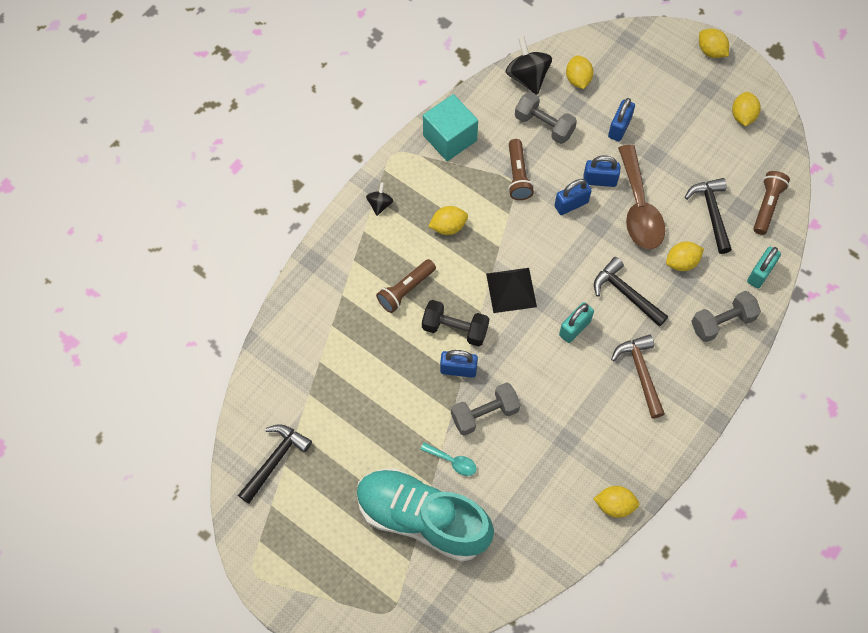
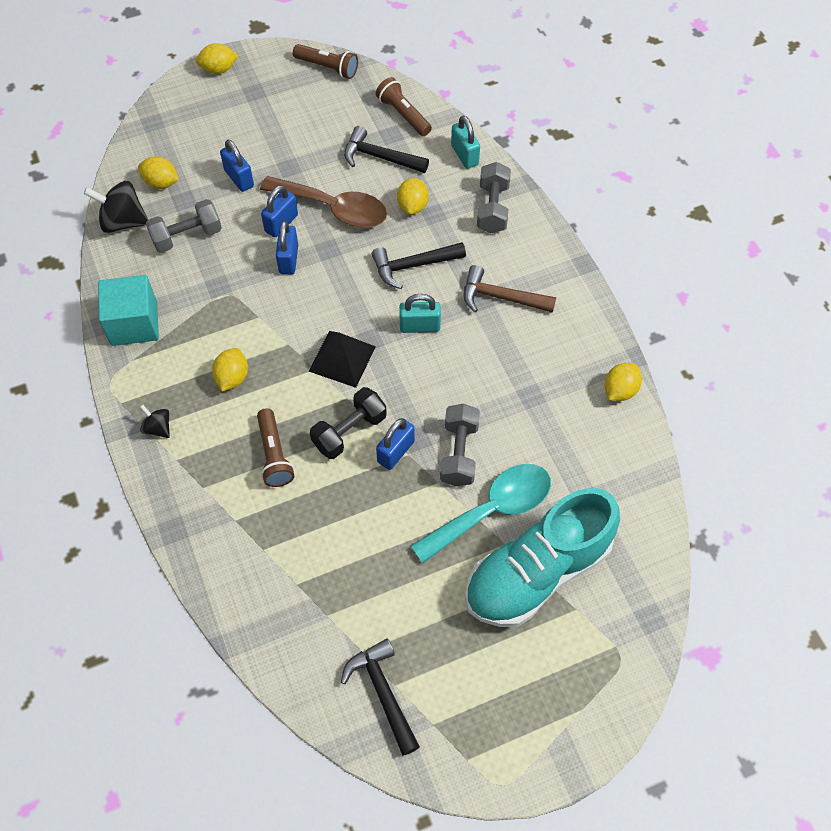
camera: 60 degrees left, 5 degrees down
(452, 461) = (492, 510): turquoise spoon -> turquoise spoon, size x2.19
(518, 176) = (223, 287): brown flashlight -> brown flashlight (328, 68)
(574, 328) = (419, 326): turquoise padlock -> turquoise padlock turned 75 degrees counterclockwise
(743, 116) = (302, 83): yellow lemon -> none

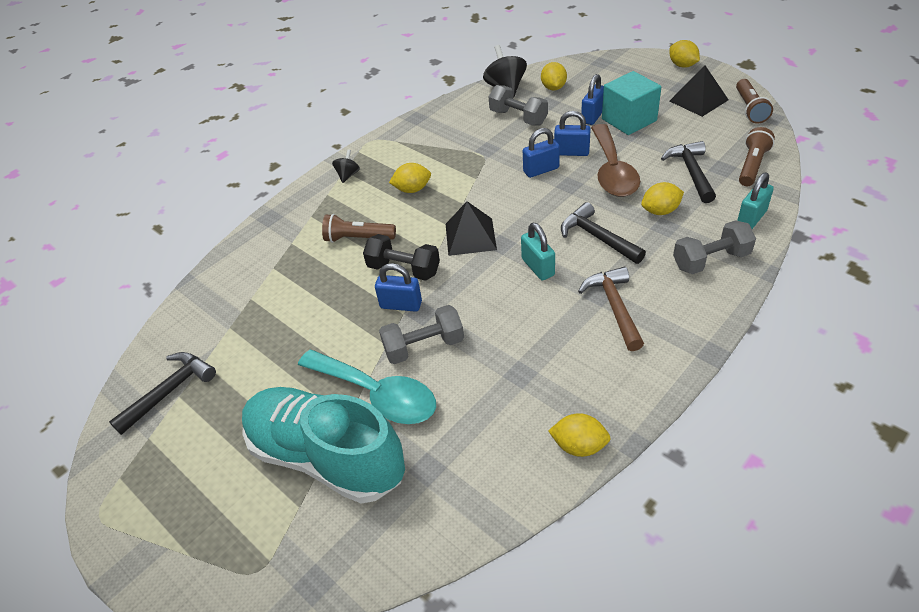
camera: 70 degrees right, 15 degrees down
(134, 323) = (426, 129): turquoise cube -> turquoise cube (629, 120)
(274, 455) = (358, 238): brown flashlight -> brown flashlight turned 45 degrees clockwise
(284, 92) = (698, 100): none -> black pyramid

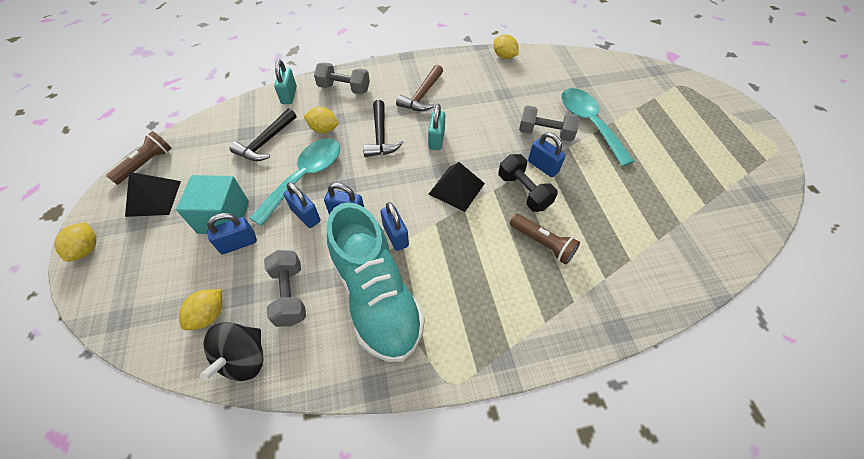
camera: 150 degrees left, 10 degrees up
(170, 391) = (733, 197): black hammer -> none
(327, 457) = (632, 110): turquoise shoe -> turquoise shoe (376, 297)
(348, 175) = (509, 337): black spinning top -> none
(412, 189) = (462, 268): yellow lemon -> none
(485, 179) = (395, 236): none -> blue padlock
(612, 171) = (305, 177): brown spoon -> turquoise spoon
(751, 218) = (289, 95): turquoise padlock -> turquoise padlock turned 75 degrees counterclockwise
(752, 165) = (230, 123): brown flashlight -> none

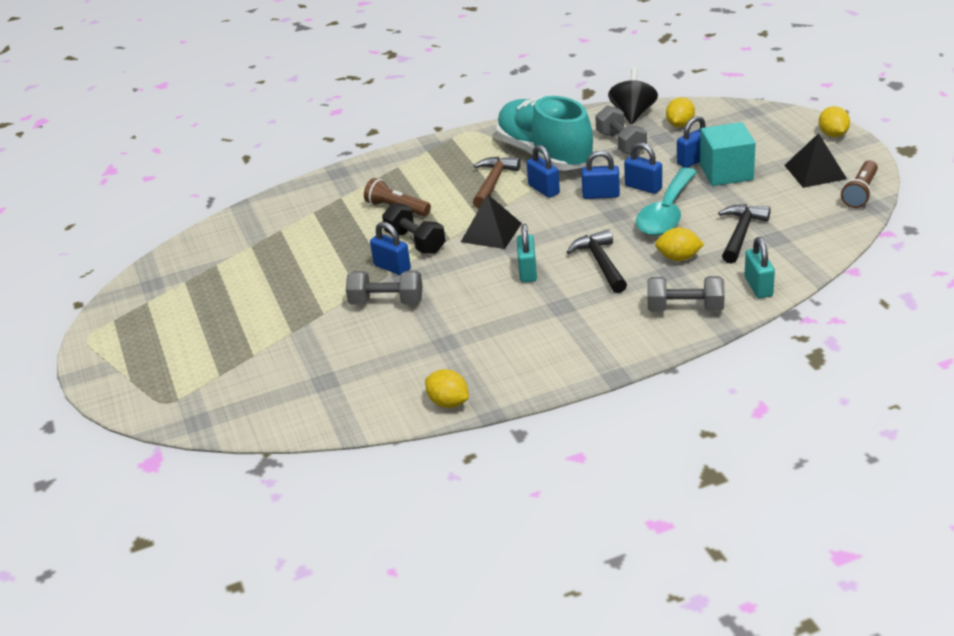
camera: 175 degrees right, 20 degrees down
(422, 95) = (565, 319): brown hammer -> brown hammer (493, 183)
(589, 123) = (326, 323): turquoise spoon -> none

